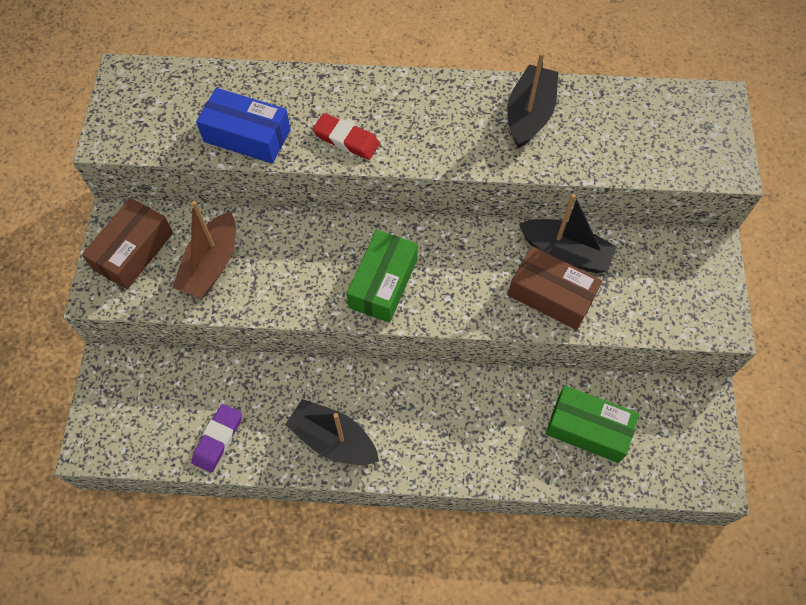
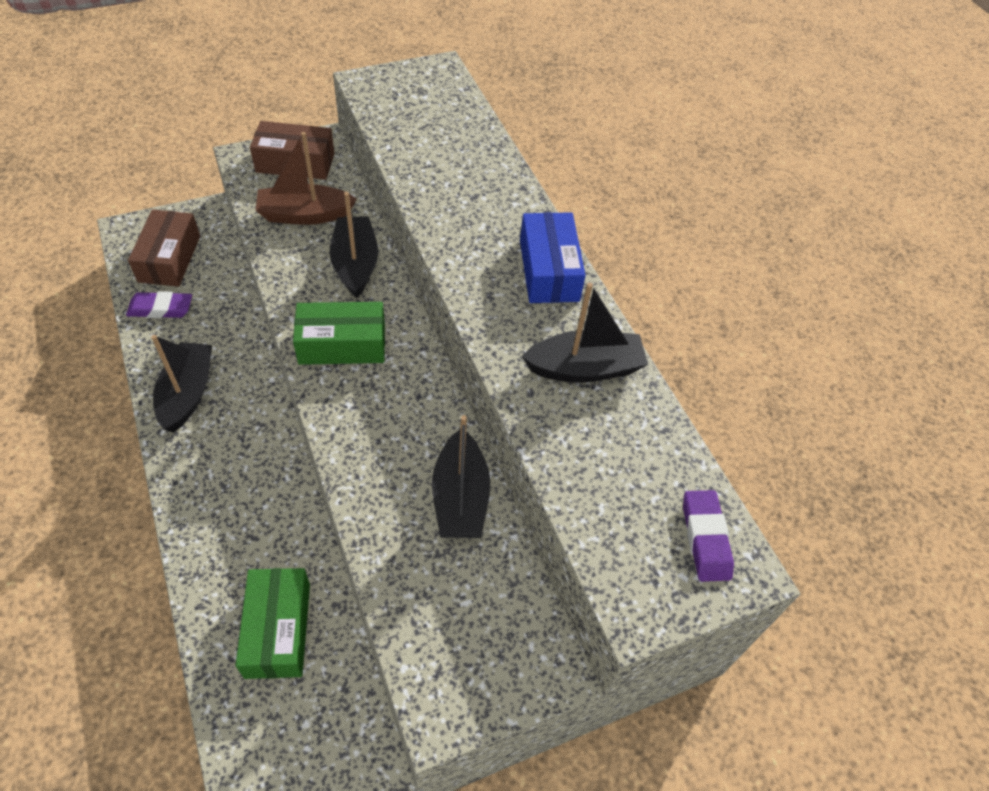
camera: 60 degrees right, 10 degrees down
(247, 136) = (420, 161): blue box -> blue box (549, 270)
(296, 244) = (355, 264): none -> black boat
(346, 140) = (457, 229): red eraser -> none
(551, 295) = (396, 500): brown box -> brown box (169, 258)
(692, 110) = (705, 538): none -> purple eraser

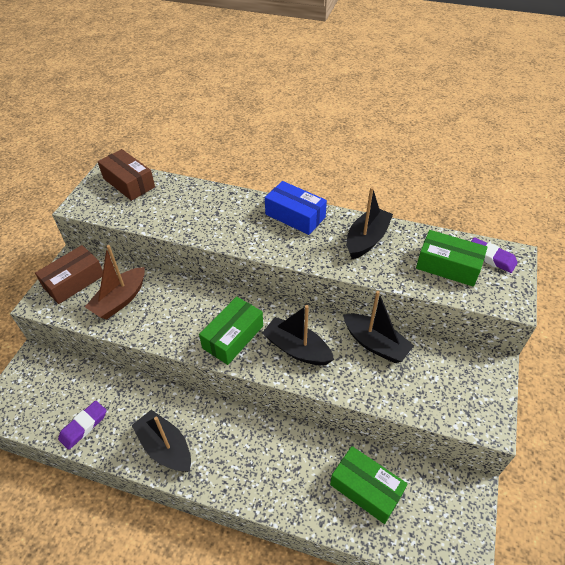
camera: 45 degrees left, 5 degrees down
(169, 258) = (48, 399): brown box -> brown box (129, 183)
(355, 264) = (182, 298): black boat -> black boat (297, 349)
(631, 490) = (448, 266): none -> green box

